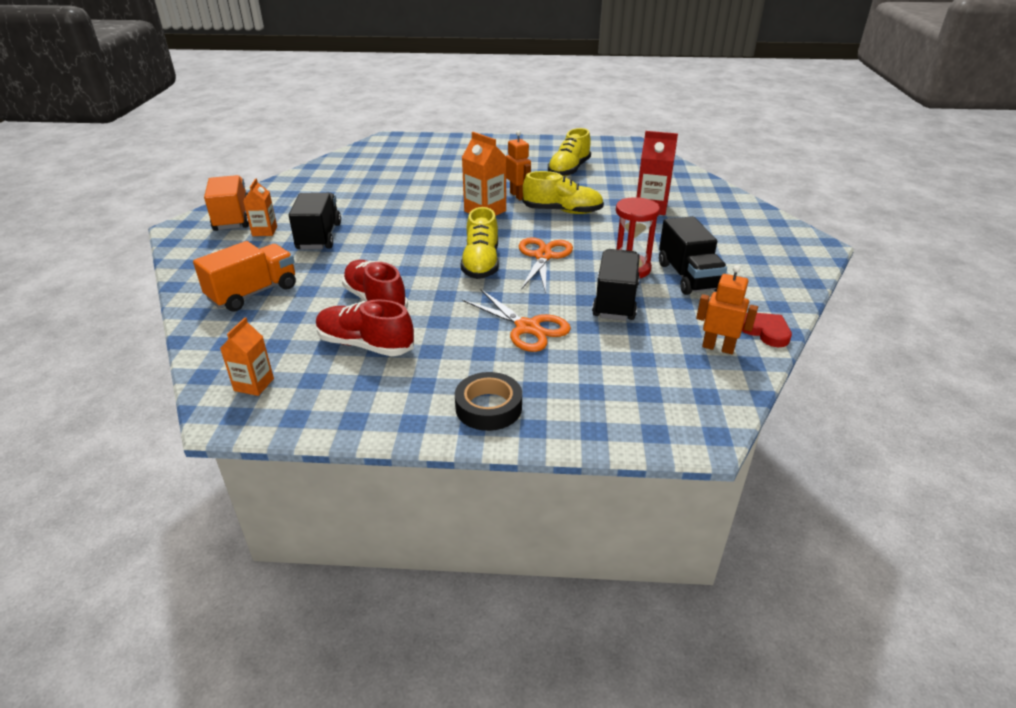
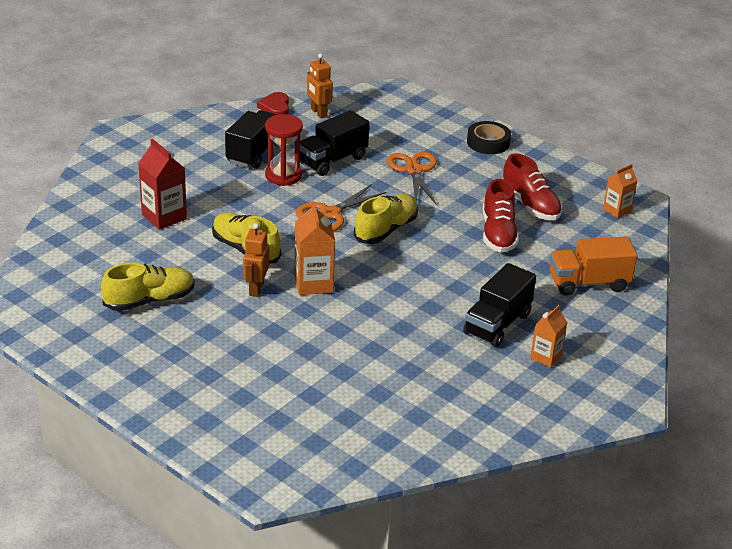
camera: 145 degrees left, 0 degrees up
(233, 218) = (570, 395): orange truck -> none

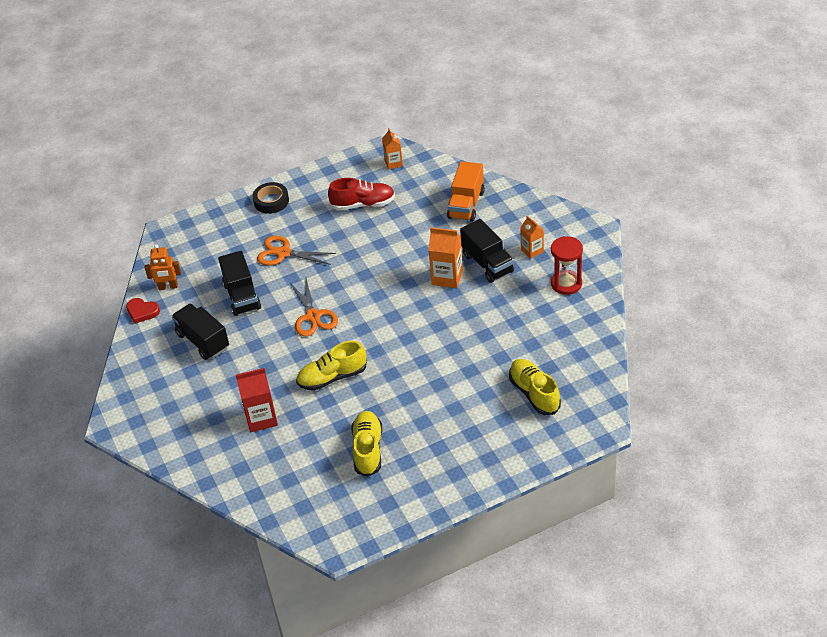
camera: 60 degrees left, 10 degrees up
(256, 289) = (384, 382): orange robot -> none
(283, 176) = (246, 331): red hourglass -> red hourglass (566, 284)
(313, 283) = (395, 348): orange carton -> orange carton (447, 277)
(386, 230) = (350, 290): yellow shoe -> yellow shoe (534, 393)
(498, 234) = (388, 231): red shoe -> none

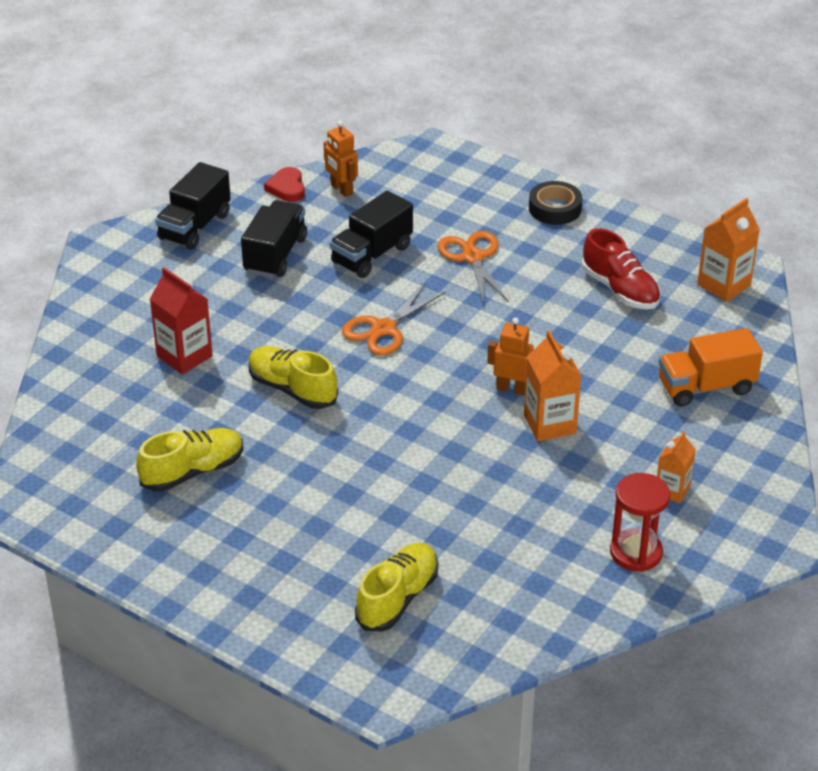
camera: 55 degrees right, 5 degrees down
(393, 163) = (724, 285): orange carton -> orange carton, size x1.57
(407, 281) = (512, 389): none -> orange robot
(487, 263) = (608, 454): black truck -> black truck (194, 226)

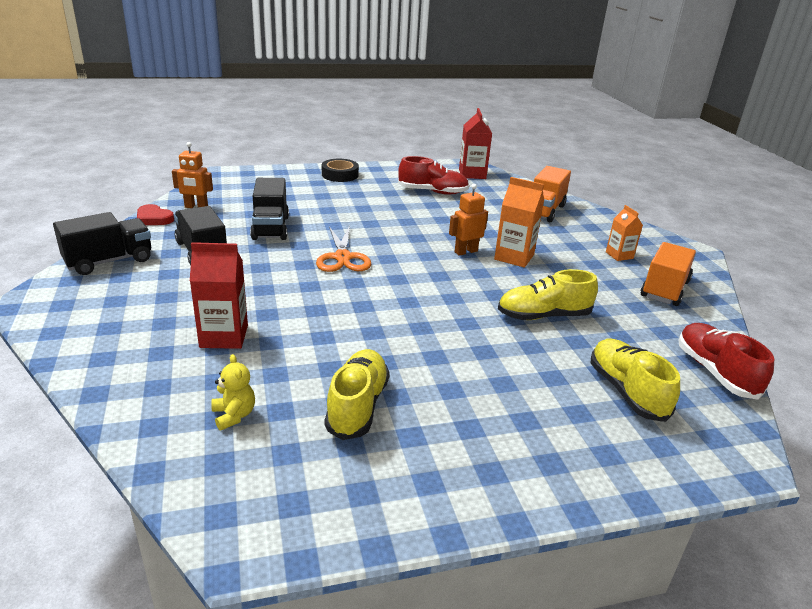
camera: 50 degrees left, 10 degrees down
(113, 425) = (234, 415): none -> yellow teddy bear
(194, 226) = (109, 261): black truck -> black truck turned 105 degrees counterclockwise
(292, 389) = (341, 315): yellow shoe -> yellow shoe (543, 316)
(472, 257) = (333, 207): orange scissors -> none
(505, 641) = (715, 372): none -> red shoe
(636, 552) = (664, 289): red hourglass -> orange truck
(724, 285) = (472, 174): orange carton -> red carton

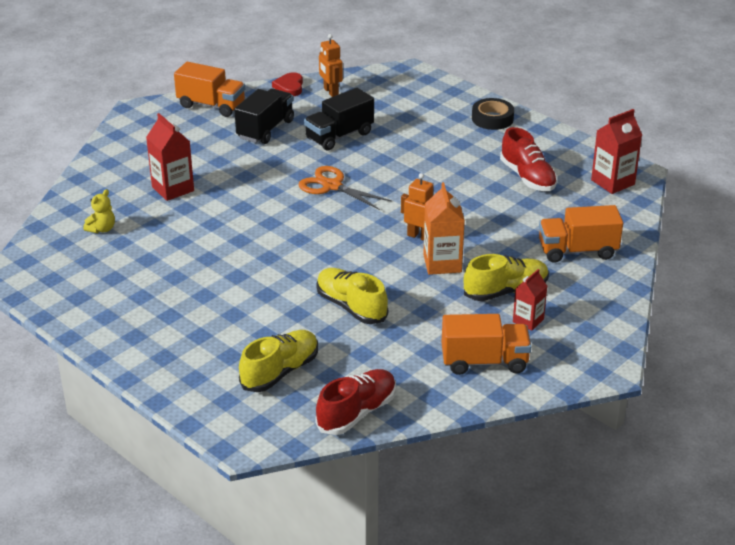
camera: 60 degrees right, 5 degrees up
(109, 261) = (211, 105): black truck -> orange truck
(343, 258) = (331, 186): orange scissors -> orange scissors turned 75 degrees clockwise
(357, 406) = (151, 266): yellow shoe -> yellow shoe (505, 291)
(619, 255) = (528, 320): orange carton -> red carton

